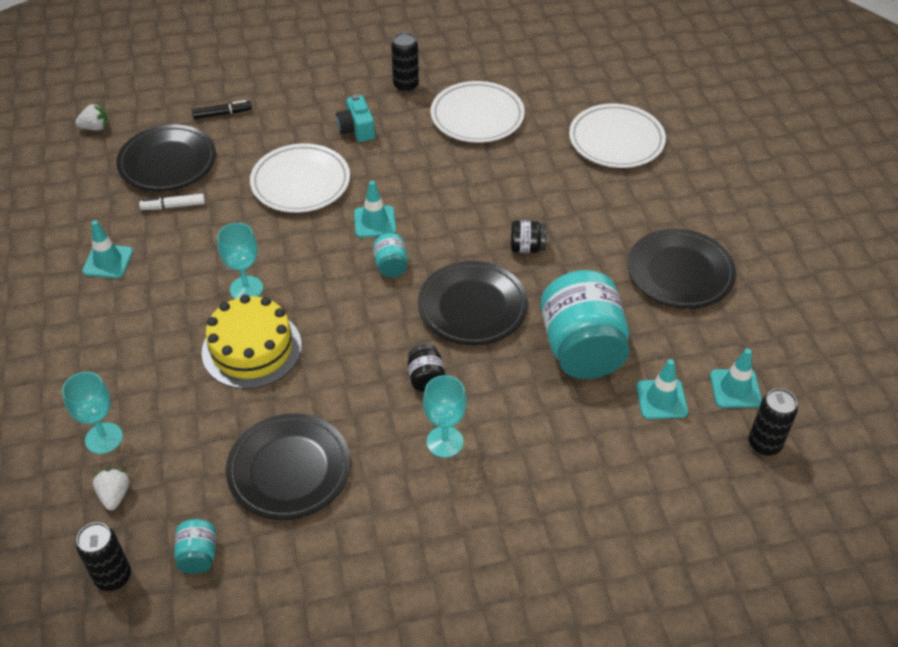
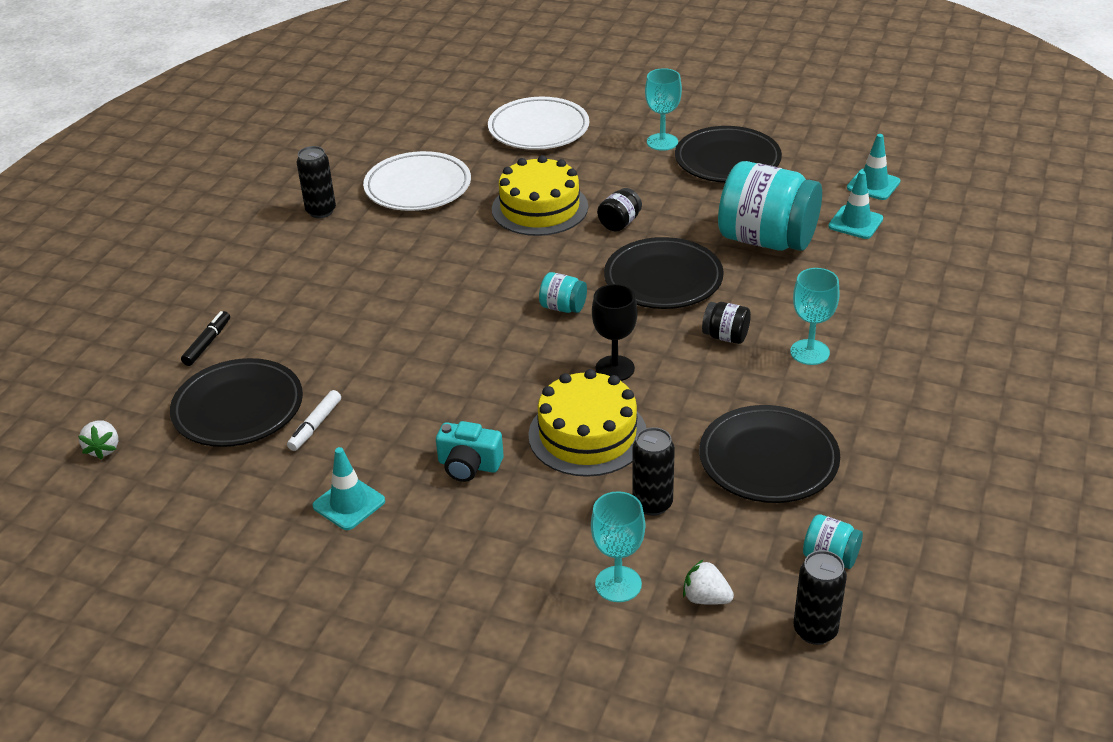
camera: 55 degrees left, 10 degrees down
(95, 127) = (103, 449): white strawberry -> white strawberry turned 150 degrees clockwise
(246, 288) = (498, 411): turquoise goblet -> turquoise goblet (662, 142)
(300, 183) = (383, 324): white plate -> none
(338, 329) = (615, 368): none -> black goblet
(356, 129) = (346, 262): turquoise camera -> turquoise camera (469, 465)
(375, 222) = (493, 297): turquoise traffic cone -> none
(508, 193) = (540, 208): none -> yellow cake
(764, 444) = (939, 195): black can -> black can (652, 504)

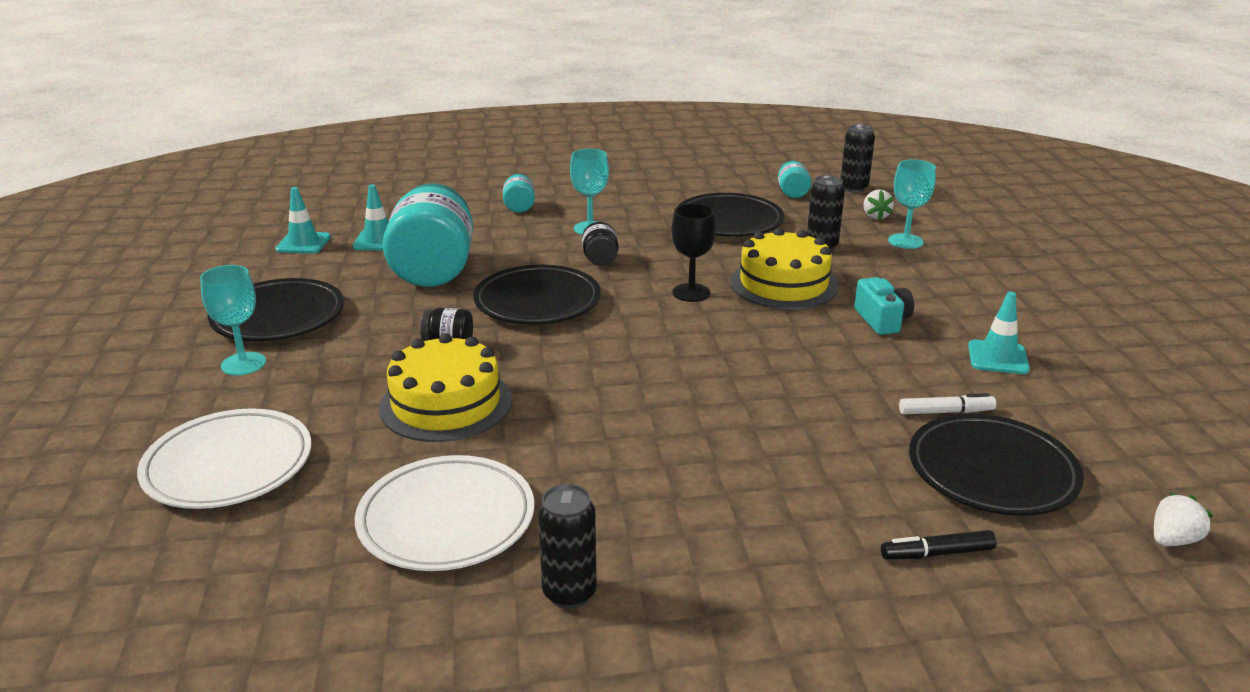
camera: 120 degrees left, 10 degrees down
(563, 307) = (627, 338): turquoise jar -> turquoise jar (519, 207)

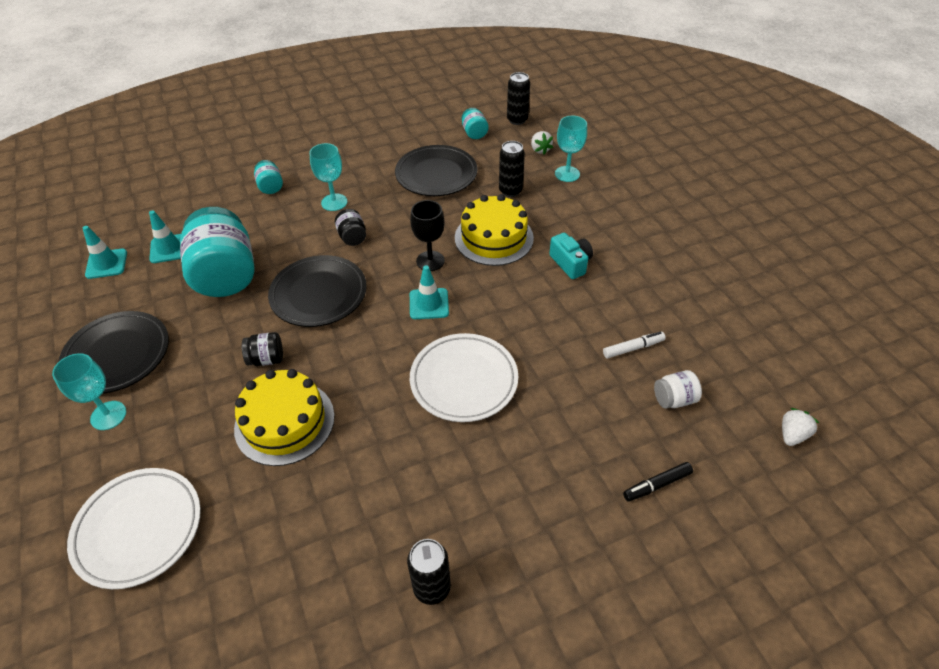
camera: 15 degrees left, 20 degrees up
(446, 520) = (324, 541): white plate -> white plate (464, 380)
(992, 472) = (674, 399): black plate -> white jar
(998, 358) = (654, 286): turquoise traffic cone -> turquoise traffic cone (429, 304)

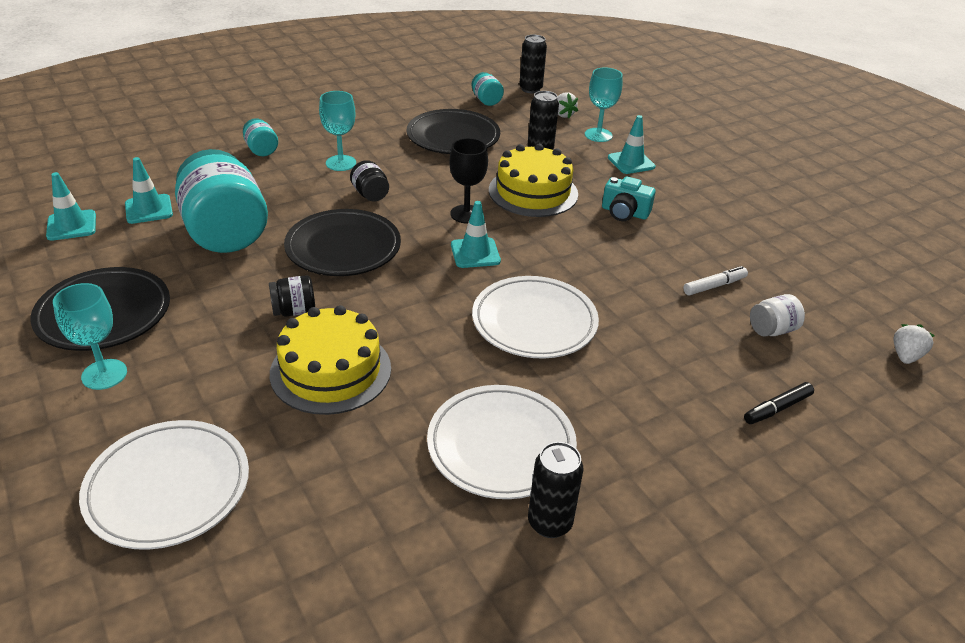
camera: 10 degrees left, 10 degrees down
(408, 507) = (501, 446): none -> white plate
(570, 263) = (624, 212): turquoise camera -> turquoise camera turned 150 degrees clockwise
(590, 206) = (631, 162): none -> turquoise traffic cone

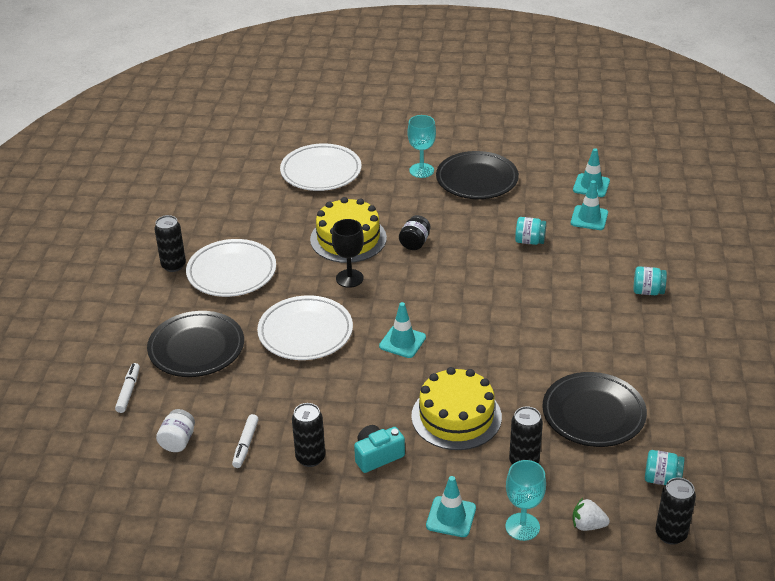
camera: 130 degrees right, 0 degrees up
(225, 233) = (529, 241): turquoise jar -> turquoise jar, size x0.44
(341, 163) = (593, 326): turquoise goblet -> none
(343, 248) = (465, 284): black plate -> black plate (196, 348)
(370, 194) = (528, 323): black jar -> none
(466, 214) = (456, 361): black goblet -> black goblet (349, 278)
(674, 244) = (310, 458): none -> black can
(777, 408) = (128, 391): black marker -> white marker
(905, 356) = (82, 493): white strawberry -> none

